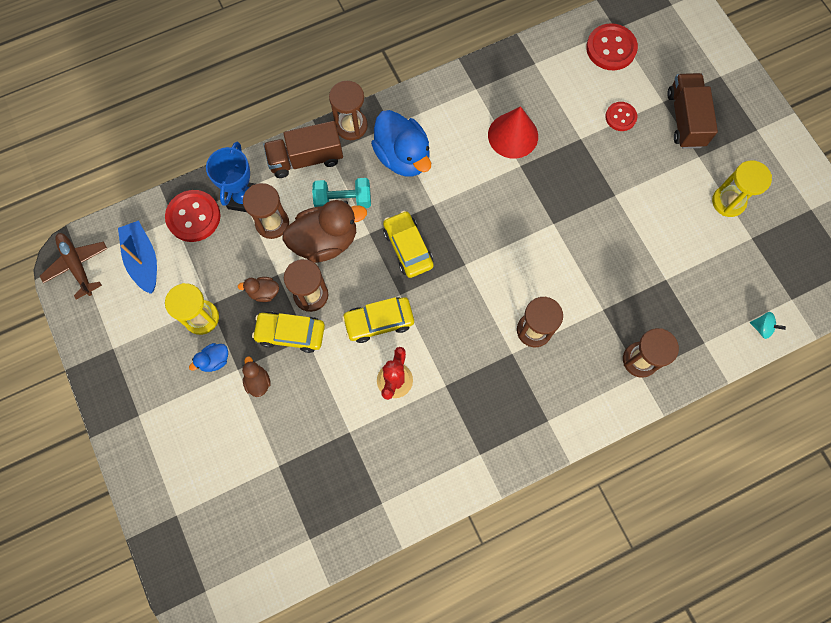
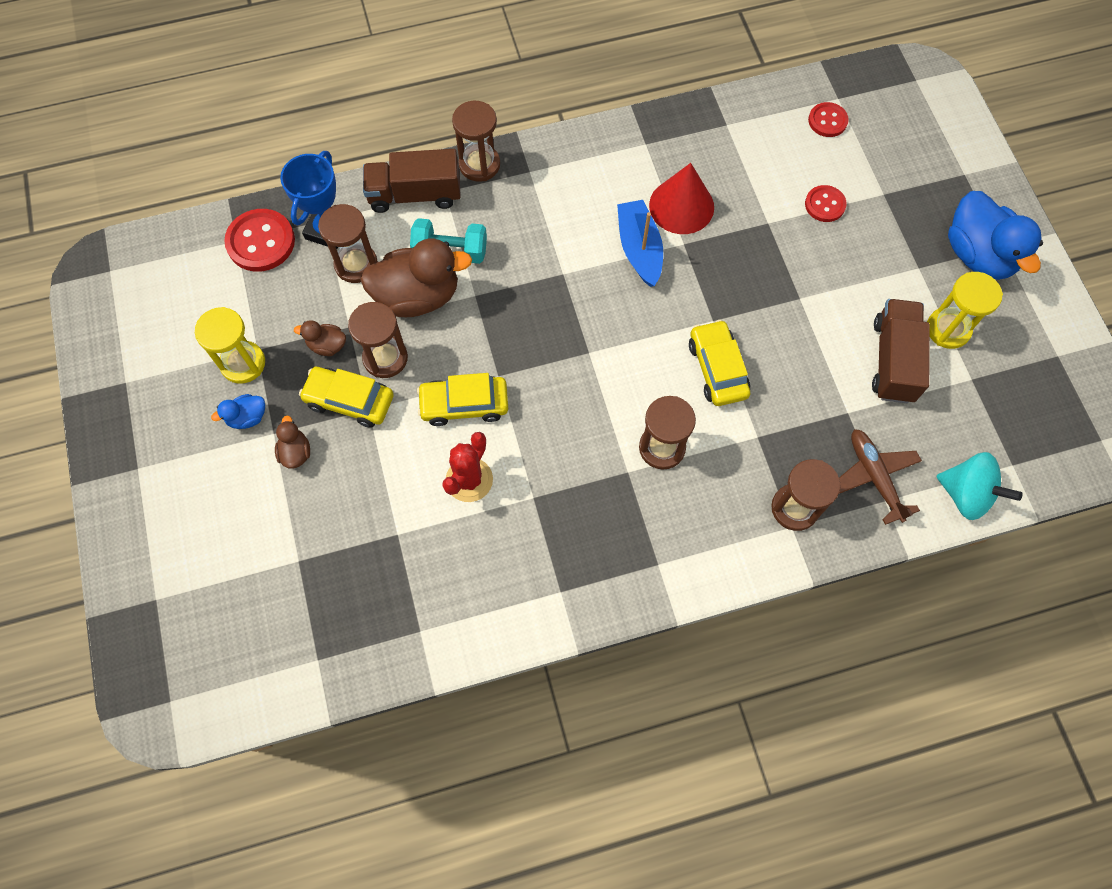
camera: 10 degrees right, 5 degrees down
(77, 265) = (106, 277): brown plane -> brown plane (874, 477)
(143, 260) = (187, 283): blue boat -> blue boat (639, 249)
(403, 156) = (536, 210): blue duck -> blue duck (978, 255)
(408, 248) = (520, 321): yellow car -> yellow car (717, 369)
(611, 48) = (827, 121): red button -> red button, size x0.60
(685, 119) = (909, 219): brown truck -> brown truck (893, 360)
(762, 328) = (966, 494): turquoise spinning top -> turquoise spinning top, size x1.87

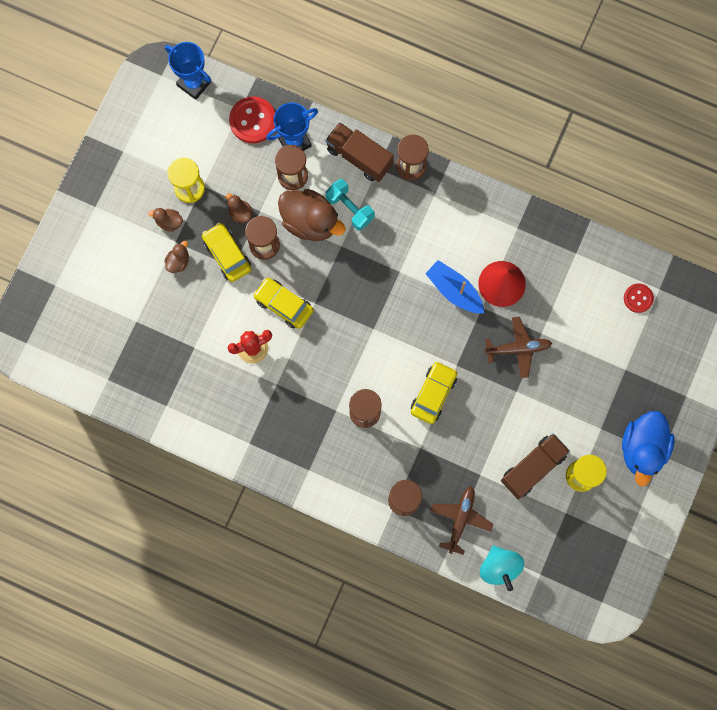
camera: 40 degrees right, 10 degrees up
(157, 252) = (194, 83): none -> blue trophy
(247, 417) = (169, 222): blue duck -> brown duck
(639, 249) = (454, 290): blue boat -> blue boat turned 75 degrees counterclockwise
(760, 255) = (518, 348): none -> brown plane
(825, 205) = (584, 348): red button -> none

